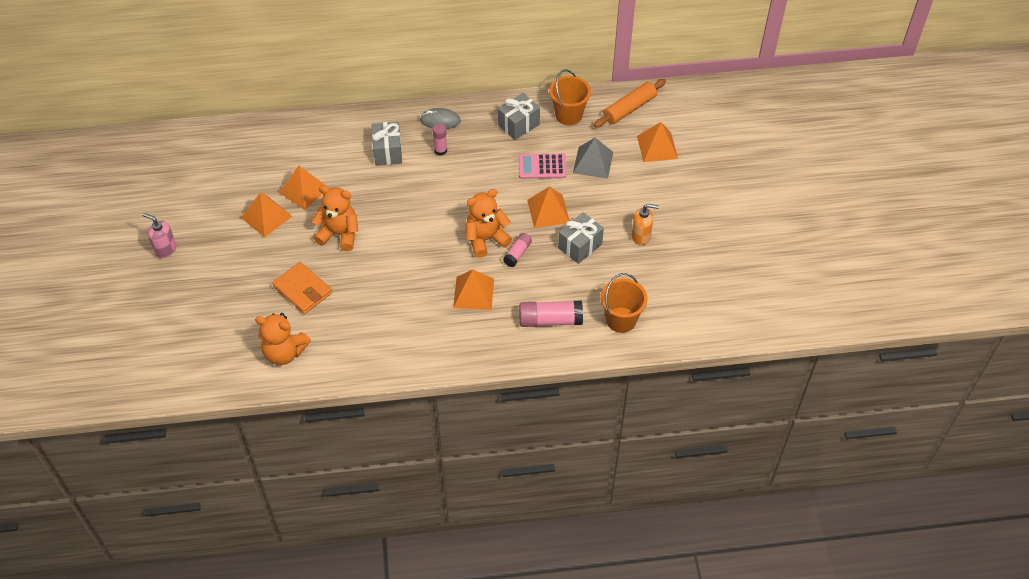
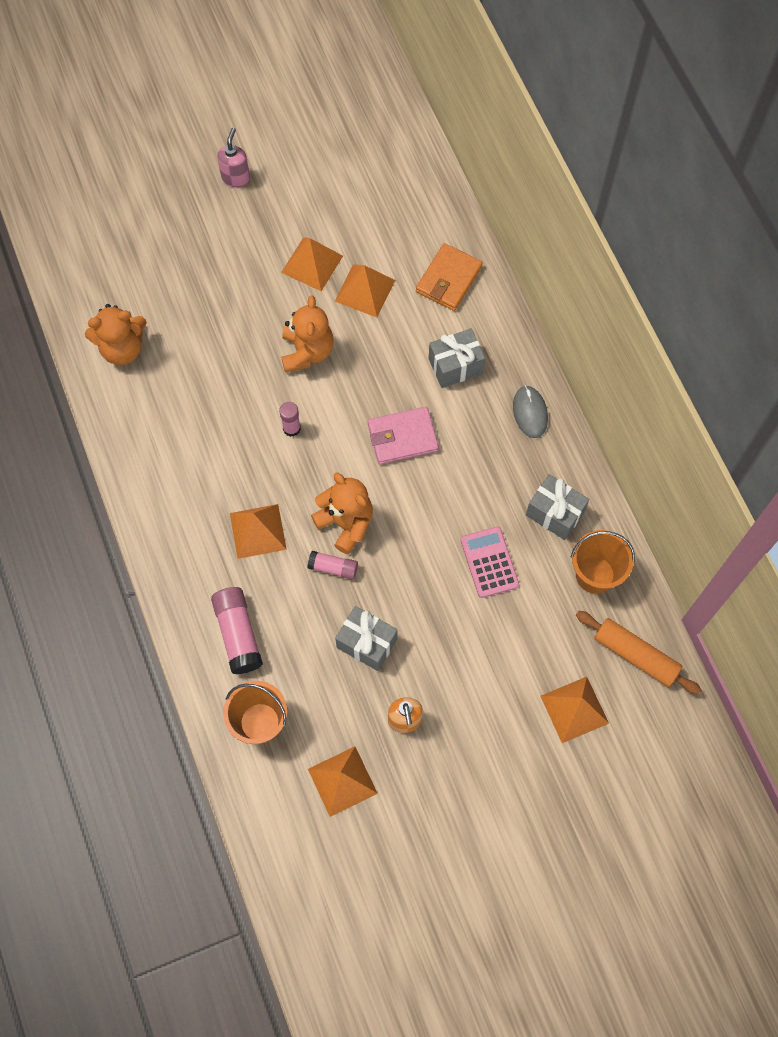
camera: 75 degrees right, 15 degrees up
(284, 353) = (122, 348): orange teddy bear -> orange teddy bear turned 105 degrees counterclockwise
(302, 290) = (214, 338): orange wallet -> orange wallet (448, 279)
(431, 193) = (402, 437): none -> pink wallet
(440, 150) = (478, 428): pink glue stick -> pink glue stick (291, 428)
(548, 211) = (415, 589): orange pyramid -> orange pyramid (342, 781)
(593, 162) = (518, 627): grey pyramid -> none

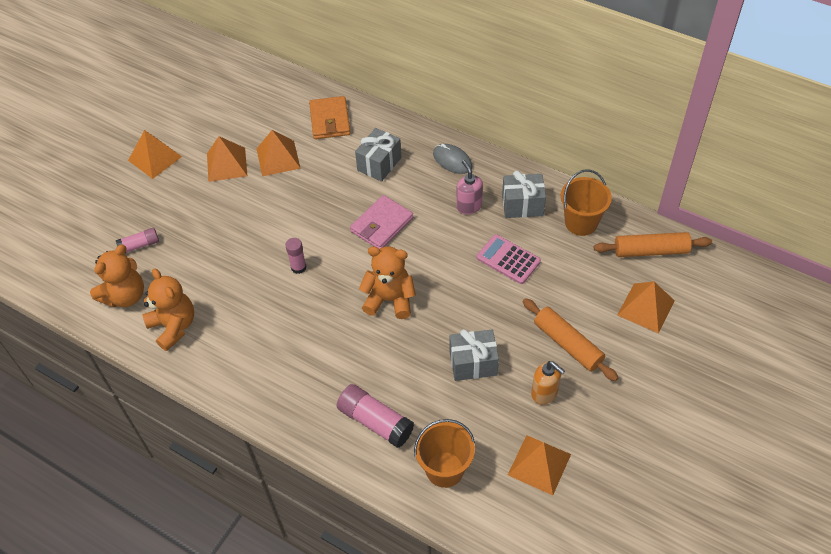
camera: 35 degrees left, 15 degrees down
(236, 177) = (127, 146): pink soap dispenser -> pink soap dispenser (468, 206)
(258, 531) = (330, 345): orange pyramid -> orange pyramid (155, 158)
(307, 352) = (269, 216): orange teddy bear -> orange teddy bear (173, 326)
(333, 568) = (406, 332): pink glue stick -> pink glue stick (139, 245)
(467, 689) = (567, 344): none -> orange rolling pin

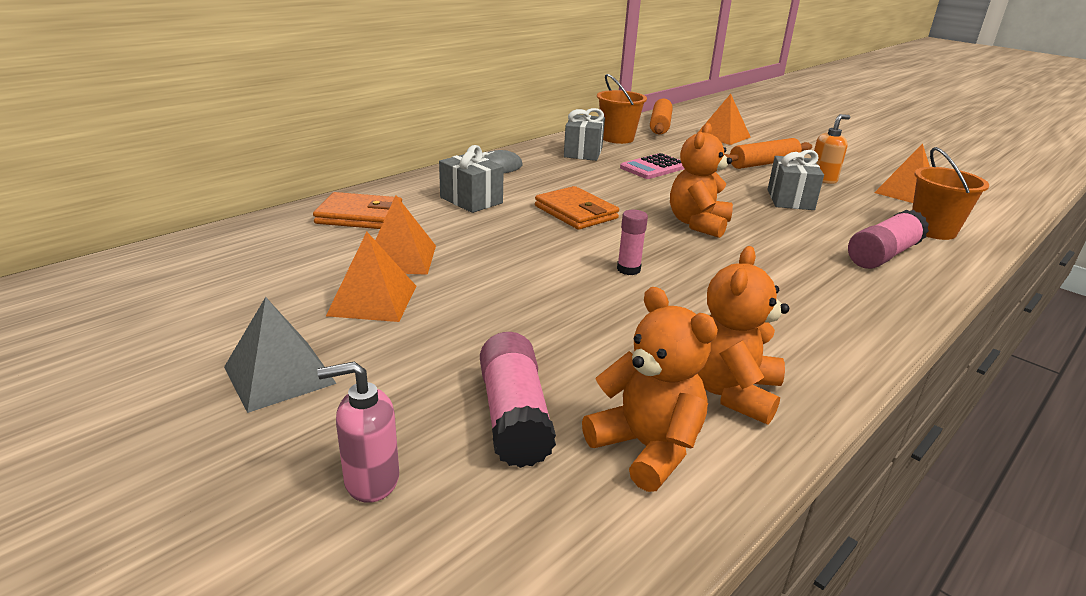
camera: 80 degrees left, 25 degrees down
(139, 245) = (514, 416): pink glue stick -> pink glue stick, size x1.68
(155, 158) = (279, 375): orange pyramid -> grey pyramid
(173, 326) = (732, 392): orange teddy bear -> orange teddy bear turned 45 degrees counterclockwise
(382, 225) = (576, 212): pink wallet -> orange wallet
(468, 206) = (571, 171): pink soap dispenser -> pink soap dispenser (371, 480)

